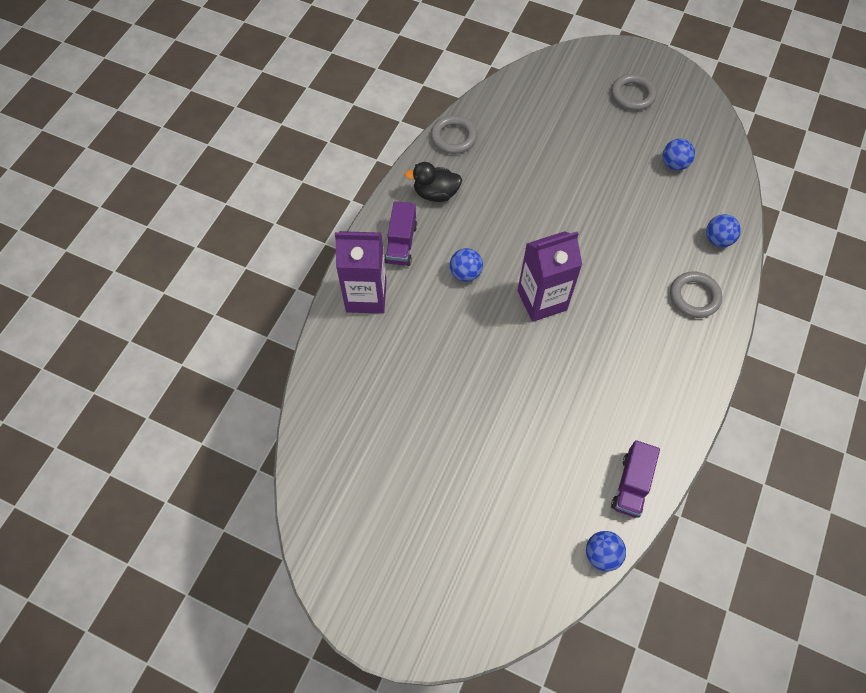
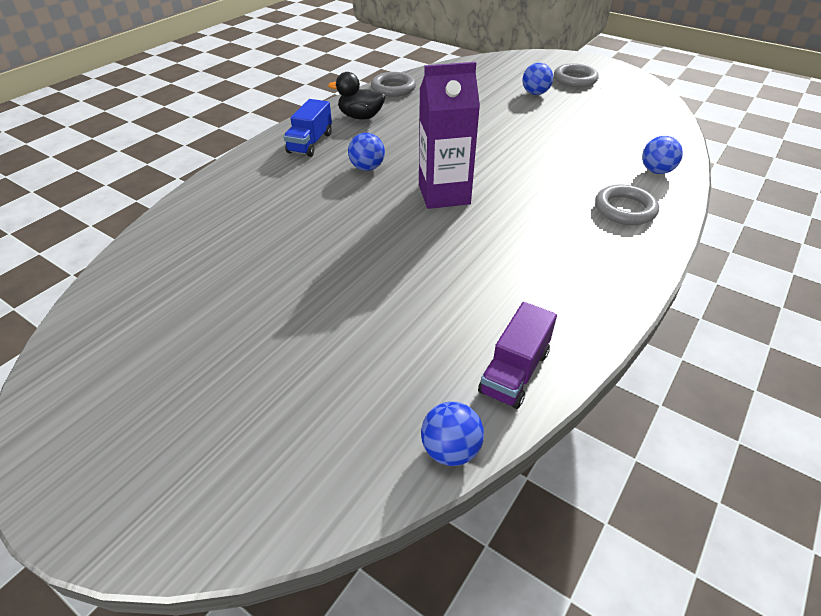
camera: 10 degrees right, 20 degrees down
(366, 296) = (254, 173): purple carton -> none
(401, 243) = (310, 143): purple truck -> blue truck
(674, 164) = (611, 120): blue ball -> blue ball (535, 93)

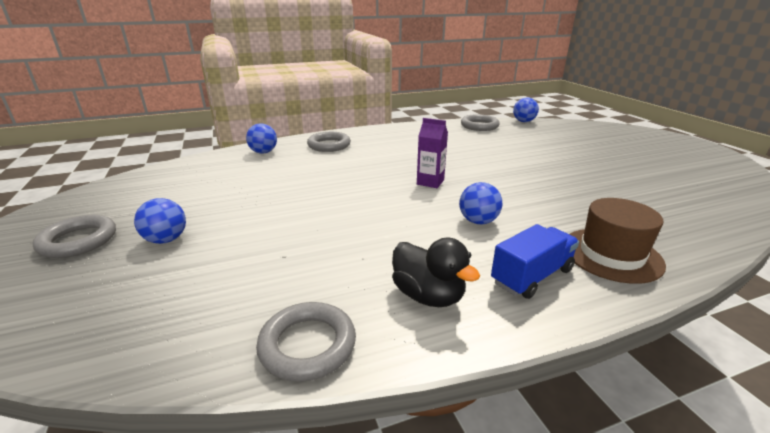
camera: 145 degrees left, 15 degrees down
(260, 174) = (611, 254): none -> brown hat
(444, 194) = (430, 182): purple carton -> purple carton, size x0.56
(514, 372) = (479, 126): purple truck -> grey ring

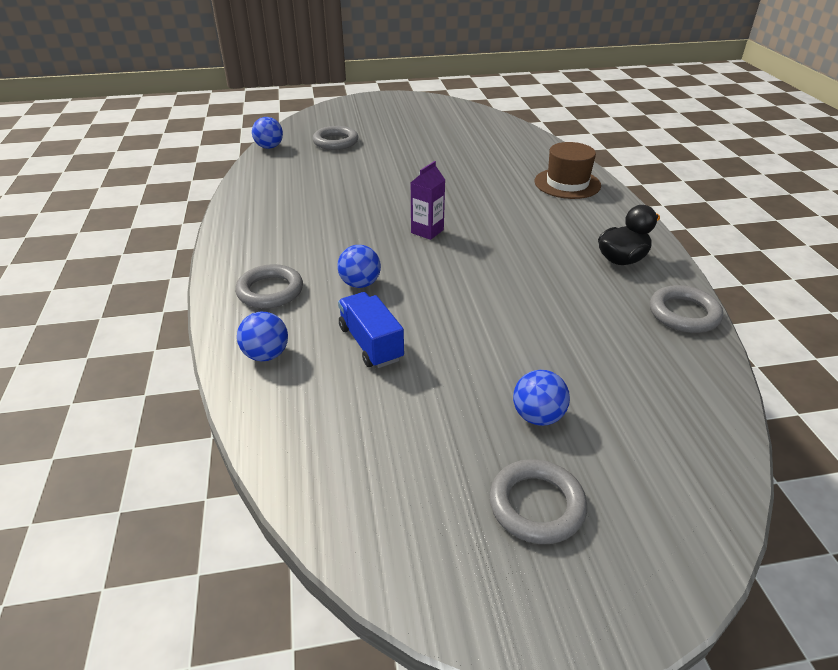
camera: 80 degrees left, 10 degrees up
(478, 221) = (515, 221): blue ball -> blue ball (360, 284)
(479, 126) = (266, 174): grey ring -> grey ring (335, 142)
(532, 276) = (595, 217): blue truck -> blue truck (370, 343)

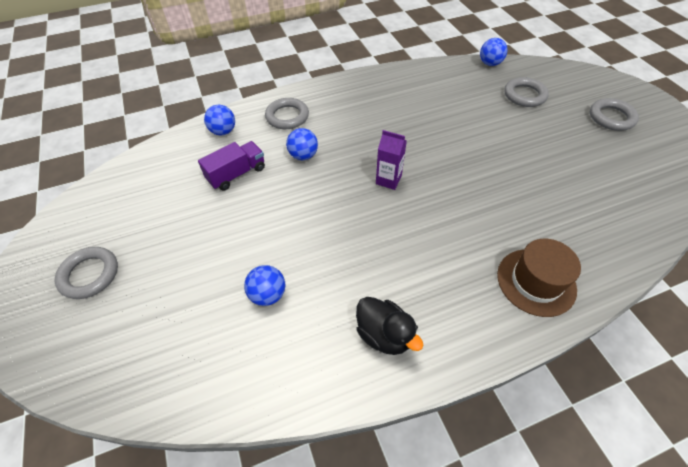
camera: 80 degrees right, 15 degrees up
(370, 343) = (237, 174): blue truck -> purple truck
(537, 416) = (163, 271): blue ball -> blue ball (268, 294)
(684, 314) = (297, 388): grey ring -> grey ring (611, 117)

